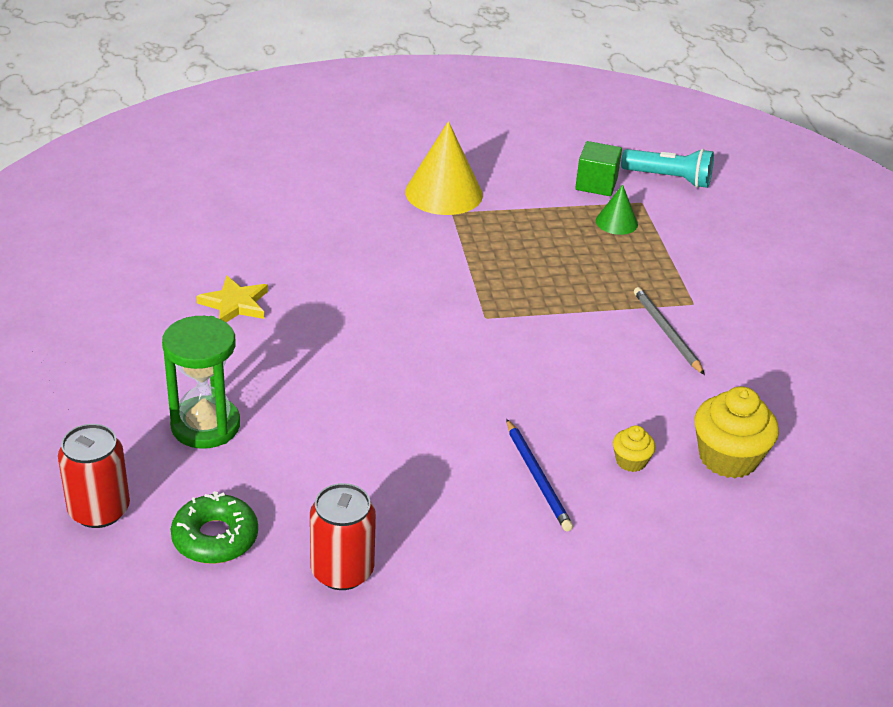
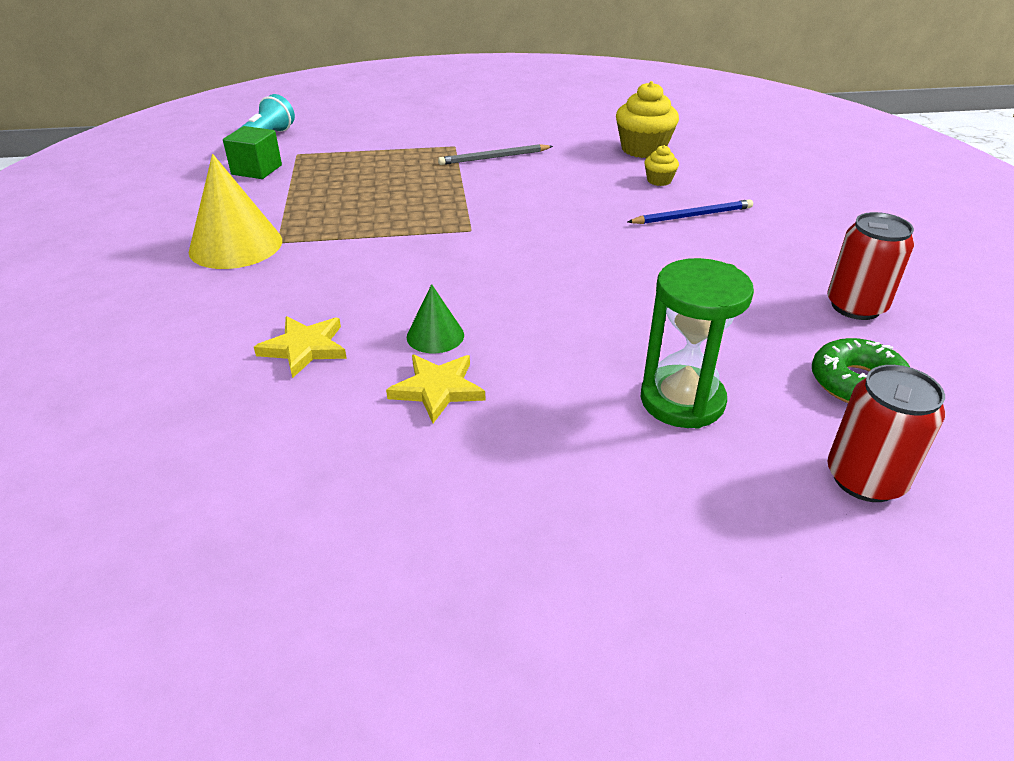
camera: 85 degrees left, 0 degrees up
(291, 242) = (304, 348): none -> yellow star
(616, 222) = (326, 165): green cone -> green cone (435, 336)

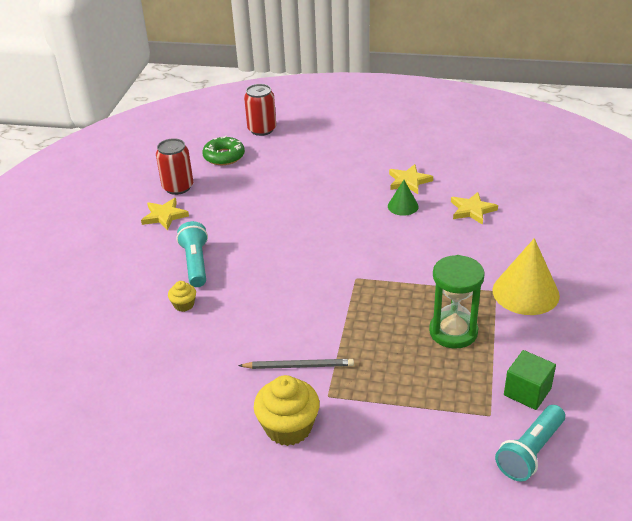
camera: 160 degrees left, 0 degrees up
(643, 149) = (158, 351): yellow cupcake -> yellow cupcake (288, 427)
(682, 401) = (304, 161): green hourglass -> green hourglass (453, 332)
(692, 216) = (195, 263): blue pencil -> turquoise flashlight
(812, 261) = (164, 216): none -> yellow star

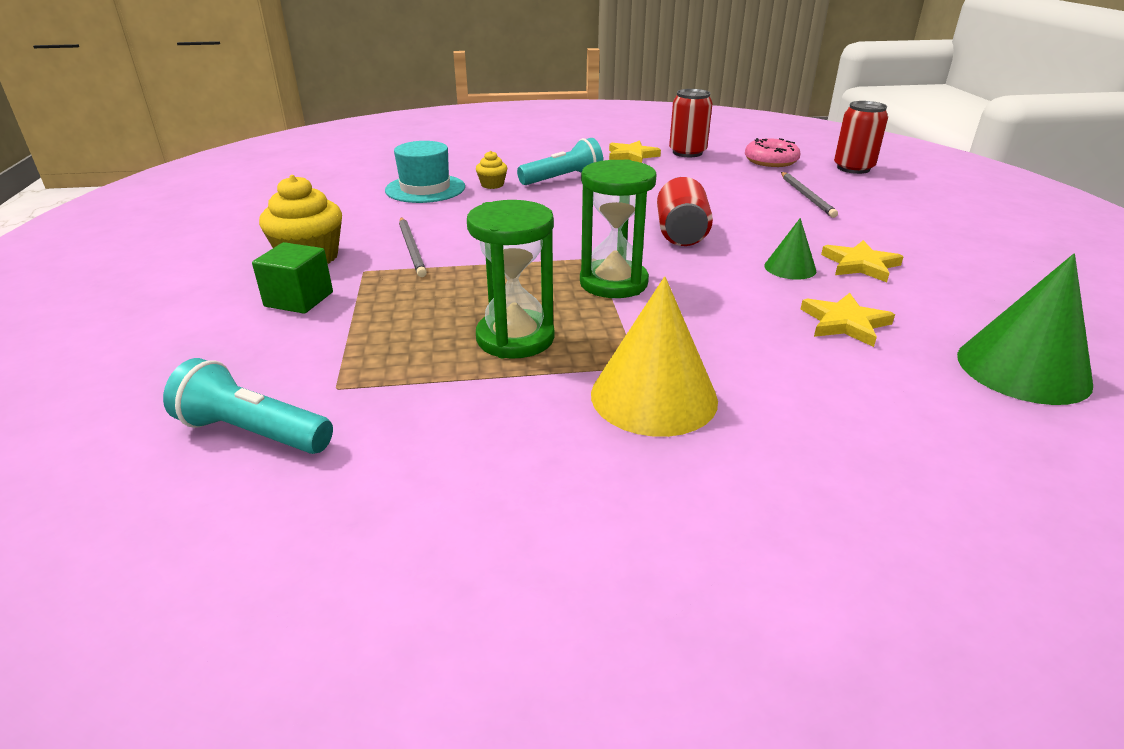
camera: 70 degrees right, 5 degrees down
(167, 347) = (425, 189): none -> turquoise hat
(224, 156) = (770, 161): green donut -> pink donut
(300, 164) = (806, 196): none -> grey pencil
(335, 232) = (681, 234): none -> red can
(396, 278) = (613, 283): none -> green hourglass
(527, 178) = (1022, 369): none -> green cone
(527, 392) = (392, 418): green cube -> green cube (299, 299)

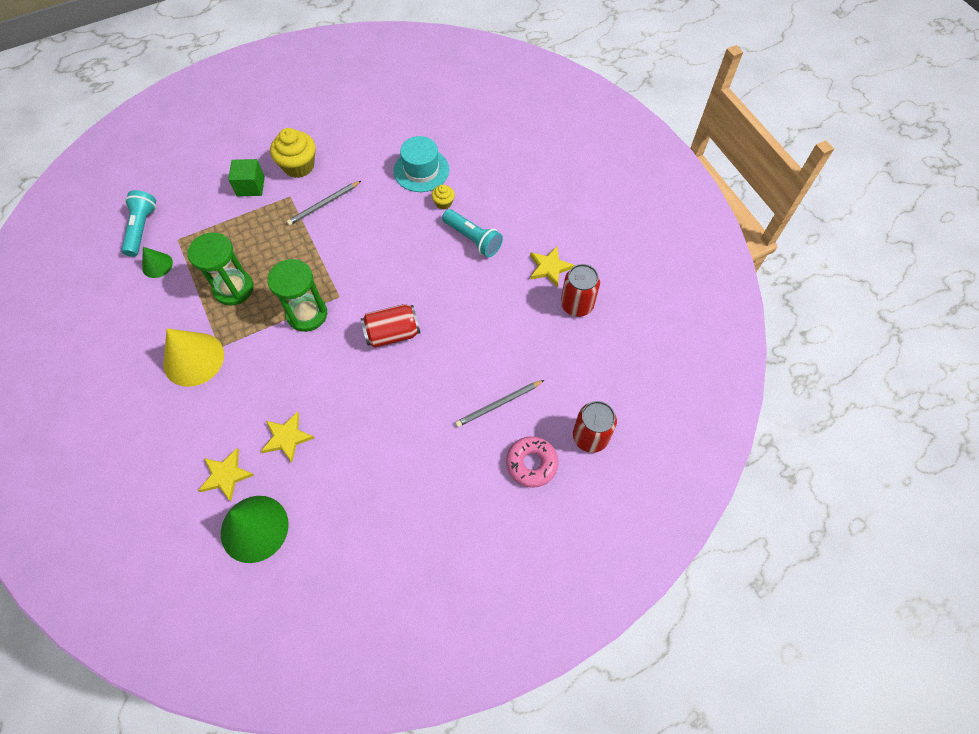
camera: 70 degrees right, 30 degrees up
(770, 161) = (582, 370): pink donut -> pink donut (531, 464)
(790, 268) = (356, 403): green cone -> green cone (157, 265)
(860, 265) = (373, 445): yellow star -> yellow star (226, 475)

